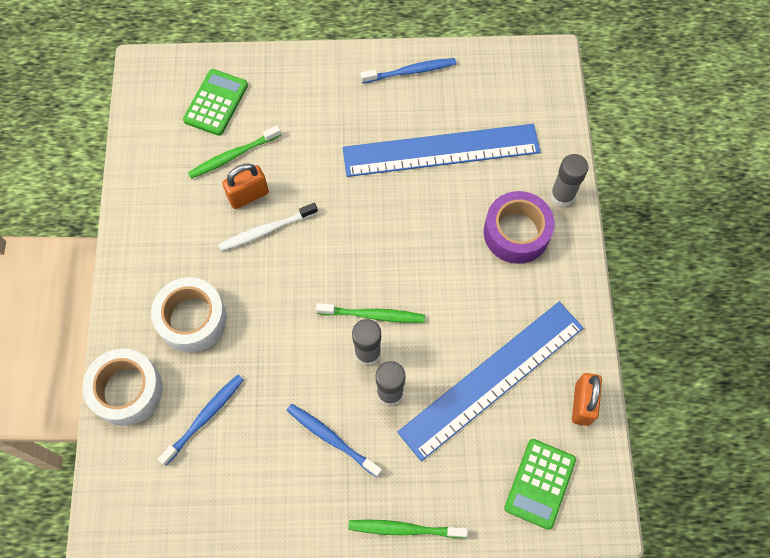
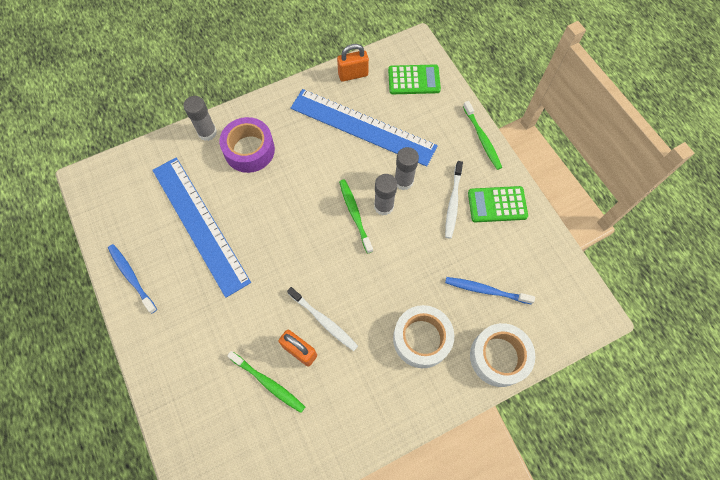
camera: 115 degrees left, 0 degrees up
(216, 103) = (221, 427): green calculator -> green calculator (497, 204)
(331, 438) = (453, 203): blue toothbrush -> white toothbrush

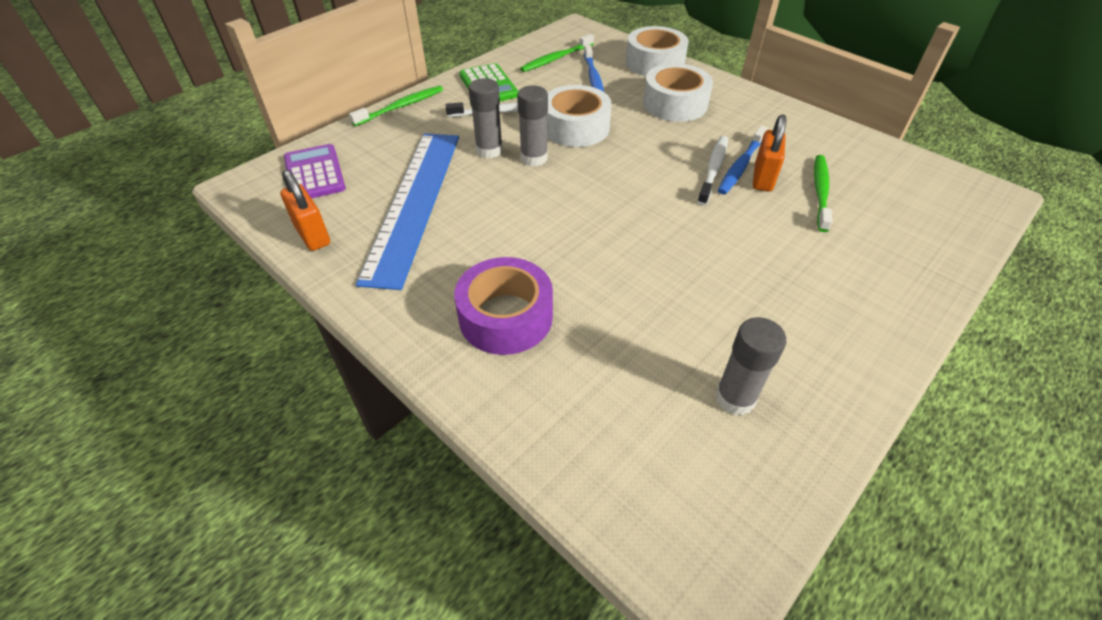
camera: 110 degrees left, 20 degrees down
(131, 277) = (826, 390): blue toothbrush -> blue toothbrush (740, 166)
(199, 224) = (675, 333): blue ruler -> none
(207, 132) = (492, 393): grey glue stick -> grey glue stick (735, 398)
(355, 214) = (559, 178): green toothbrush -> green toothbrush (556, 59)
(413, 247) = (575, 127): none -> white tape
(414, 80) = (314, 173): green calculator -> purple calculator

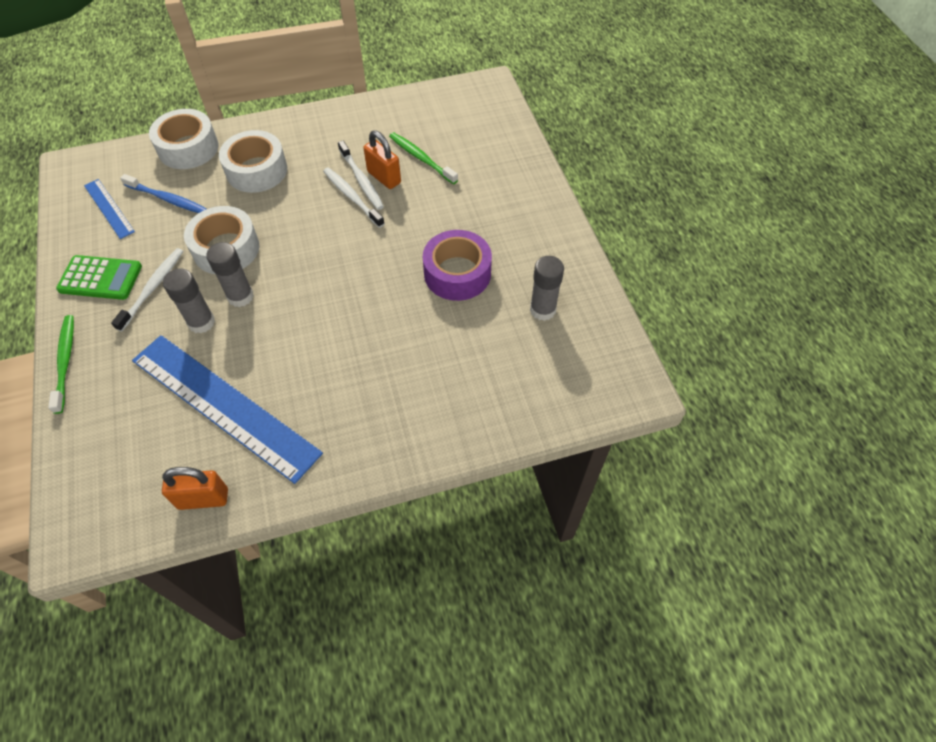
camera: 60 degrees left, 10 degrees up
(314, 173) = (110, 471): purple calculator -> none
(506, 317) = (399, 396): purple tape -> purple tape (457, 273)
(556, 59) = (109, 208): green toothbrush -> blue ruler
(740, 166) = (361, 180): blue toothbrush -> white toothbrush

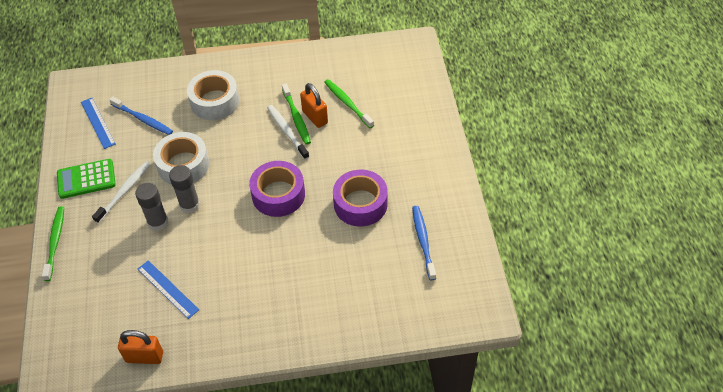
camera: 10 degrees right, 5 degrees down
(100, 278) = (86, 179): green calculator -> green calculator turned 150 degrees clockwise
(188, 148) = (163, 77): white tape -> none
(224, 405) = (168, 289): blue ruler -> blue ruler, size x0.47
(353, 273) = (278, 195): none -> purple tape
(361, 180) = (296, 118): white toothbrush -> green toothbrush
(542, 310) = (423, 241): grey glue stick -> blue toothbrush

